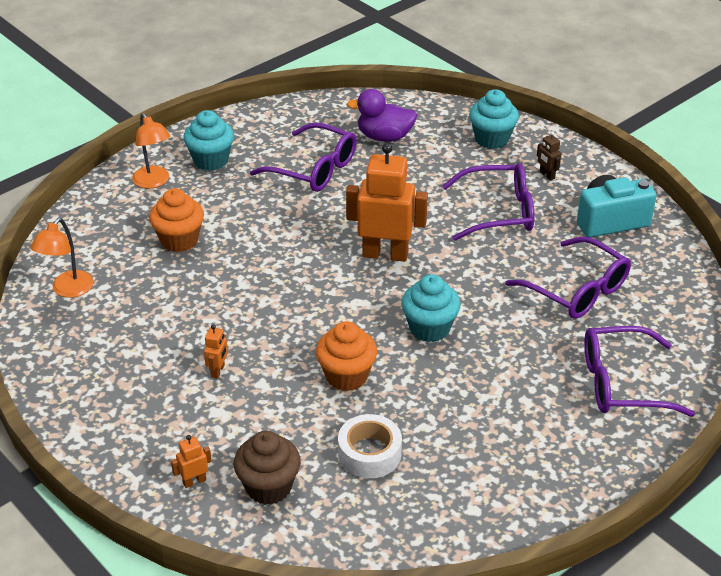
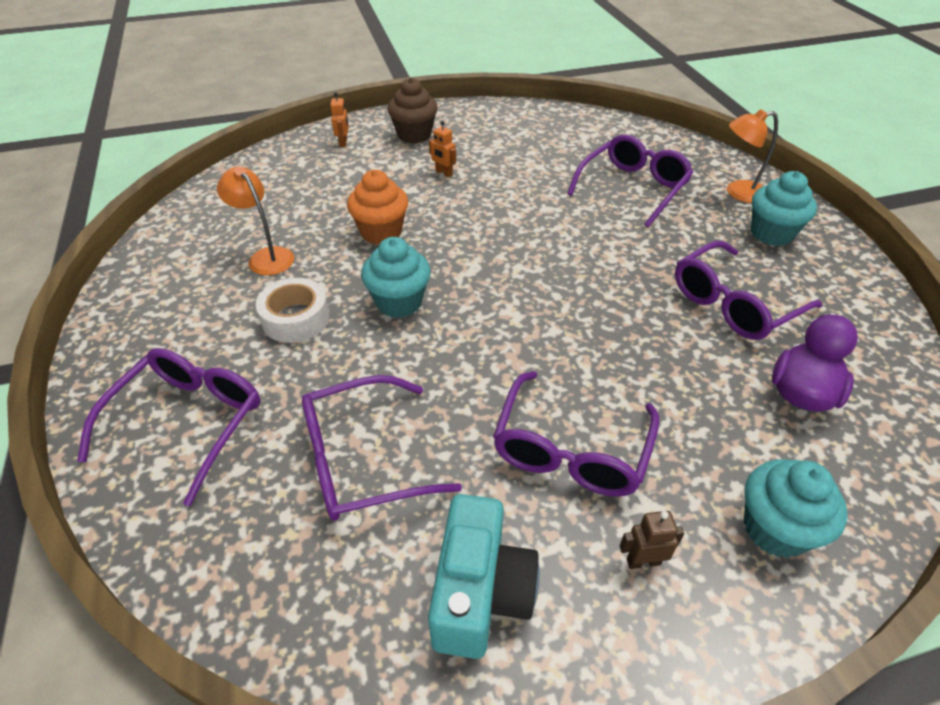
camera: 115 degrees right, 5 degrees up
(68, 290) = (590, 129): orange lamp -> orange lamp (266, 256)
(179, 240) = (632, 188): orange cupcake -> purple glasses
(268, 487) = (306, 168): brown cupcake -> brown cupcake (414, 135)
(369, 453) = (287, 219): white tape -> white tape (296, 318)
(385, 254) = (539, 310): orange robot -> none

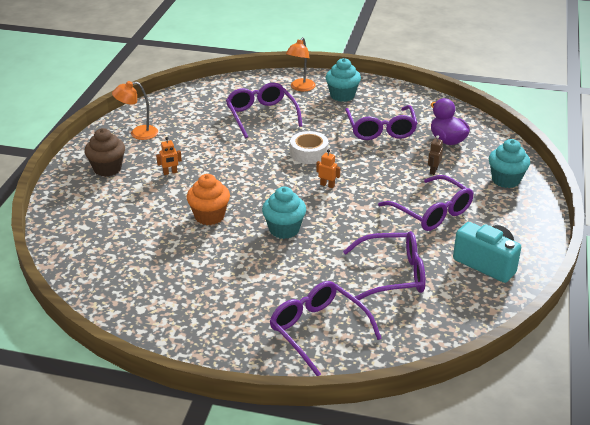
camera: 60 degrees left, 10 degrees down
(266, 256) = (187, 269): orange lamp -> orange lamp (138, 133)
(296, 318) = (263, 271): white tape -> white tape (309, 153)
(343, 143) = (79, 201): orange robot -> orange robot (327, 185)
(364, 459) = (392, 275): purple glasses -> purple glasses turned 105 degrees counterclockwise
(643, 561) = (499, 217): brown robot -> brown robot (433, 171)

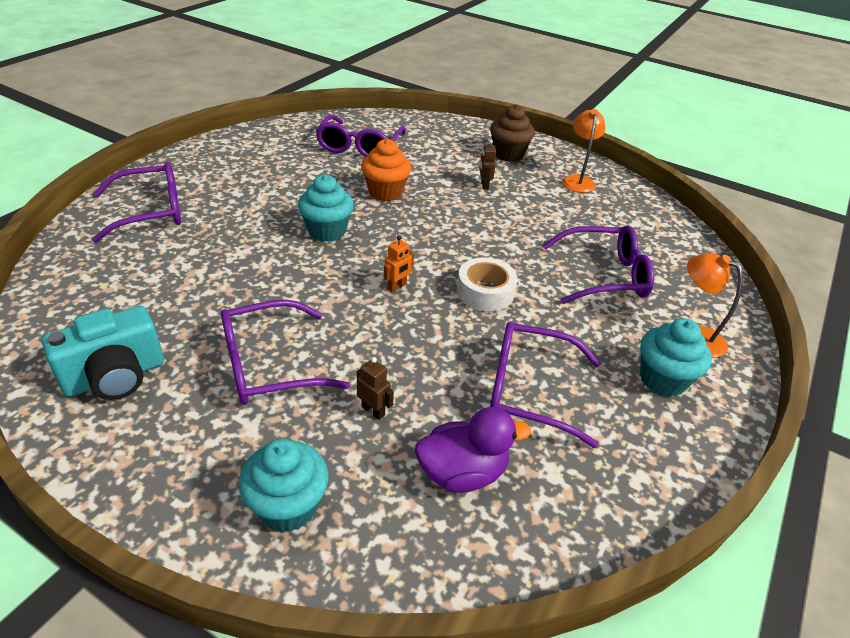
camera: 105 degrees right, 5 degrees up
(170, 172) = (484, 185): orange robot -> brown robot
(392, 275) = (179, 283): purple glasses -> purple glasses (359, 146)

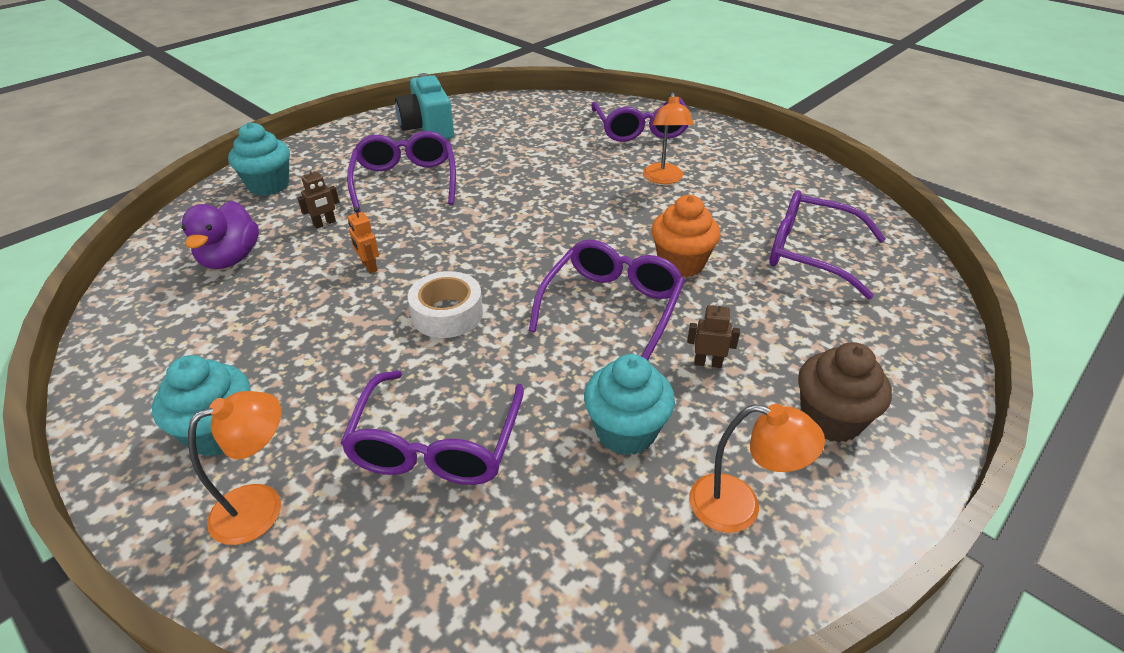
camera: 105 degrees right, 0 degrees up
(258, 198) = (664, 179): none -> orange lamp
(327, 231) = (594, 216): turquoise cupcake -> turquoise cupcake (625, 431)
(397, 286) = (481, 252): orange robot -> orange robot (369, 266)
(530, 390) = (283, 315): purple glasses -> purple glasses (611, 308)

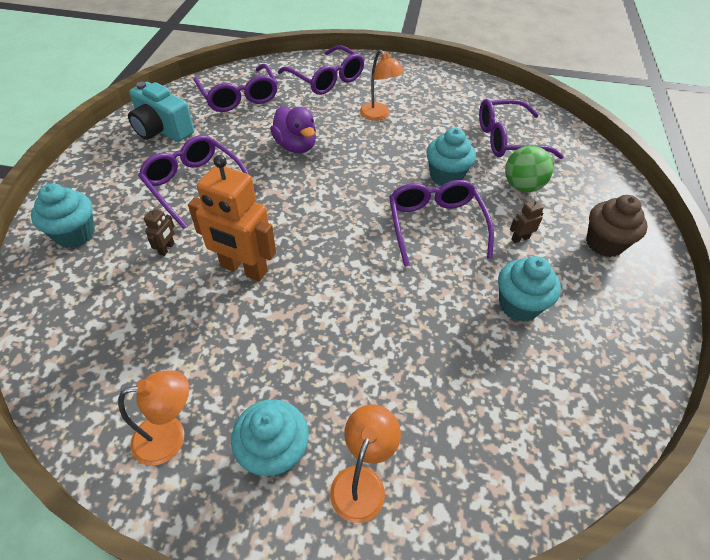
camera: 35 degrees left, 10 degrees up
(230, 258) = (118, 314): purple duck -> purple duck (296, 146)
(369, 266) = (243, 269): orange robot -> orange robot, size x2.37
(437, 443) = (425, 372): purple glasses -> purple glasses (239, 96)
(447, 314) = (339, 279): white tape -> none
(681, 263) = (446, 176): orange cupcake -> turquoise cupcake
(739, 507) = (609, 318): orange lamp -> orange lamp (170, 436)
(774, 309) = (522, 186): none -> green ball

